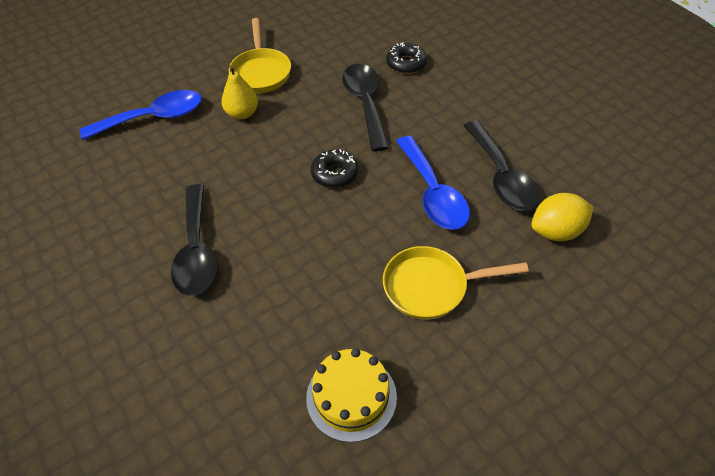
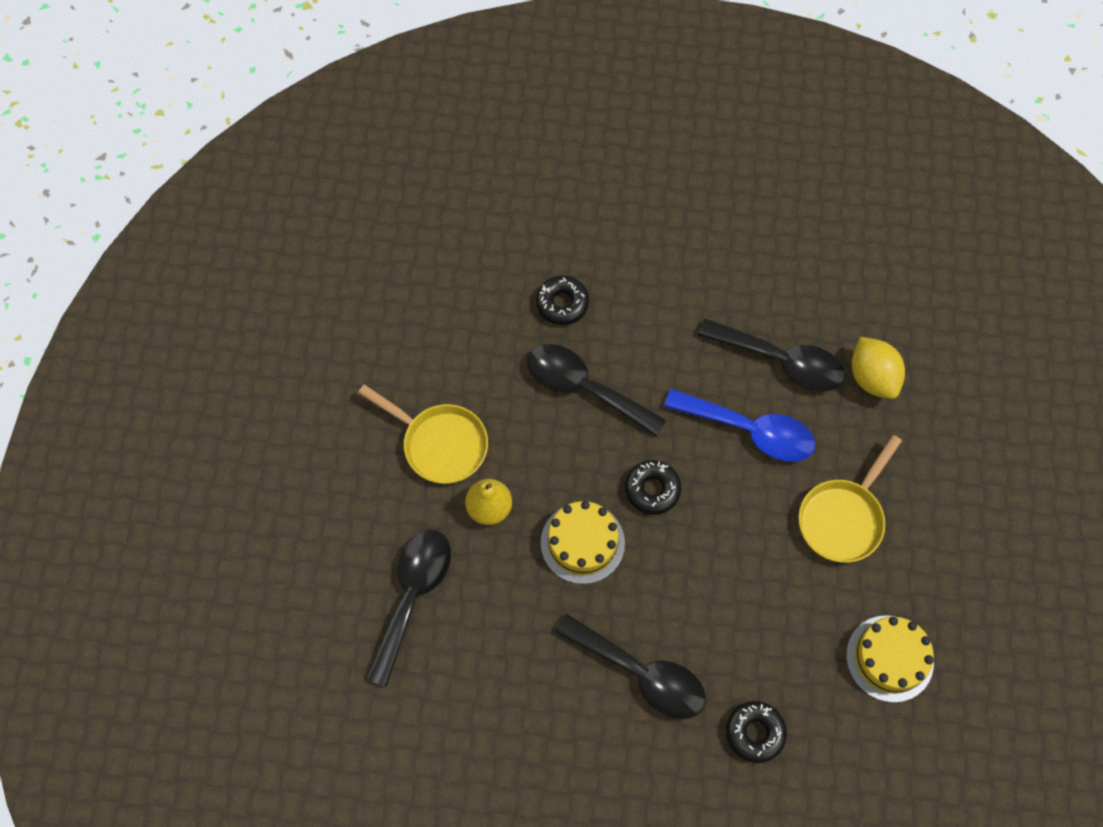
camera: 50 degrees left, 15 degrees up
(153, 118) = (412, 596): blue spoon -> black spoon
(207, 347) = (755, 733): none -> black donut
(262, 165) = (582, 543): none -> yellow cake
(556, 231) = (872, 377): yellow lemon -> yellow lemon turned 45 degrees counterclockwise

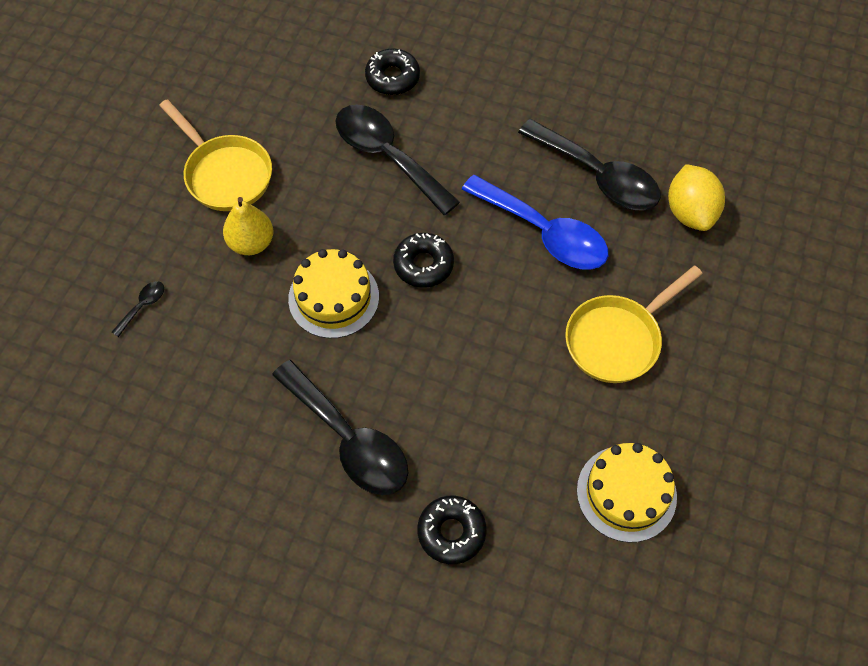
camera: 15 degrees right, 5 degrees down
(412, 596) = (143, 306): black spoon -> black spoon, size x0.40

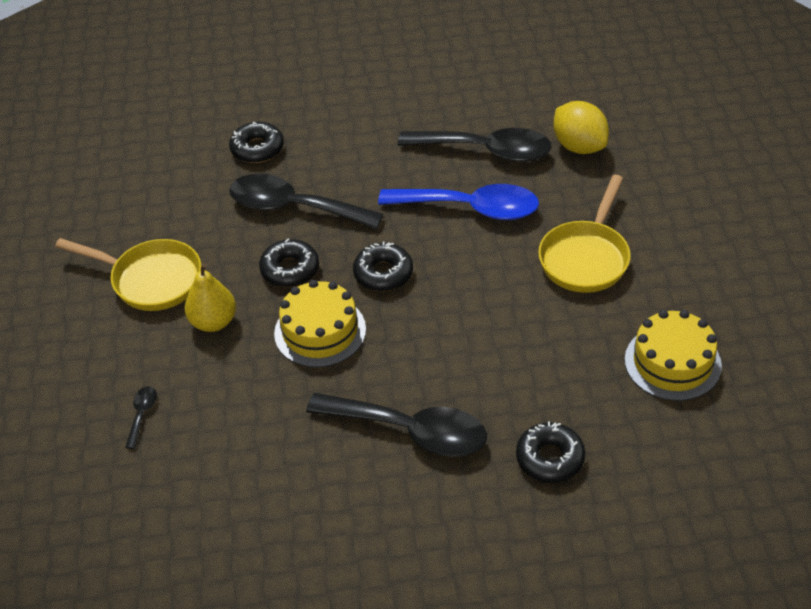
camera: 25 degrees left, 15 degrees down
(346, 220) = (290, 269): none -> black donut

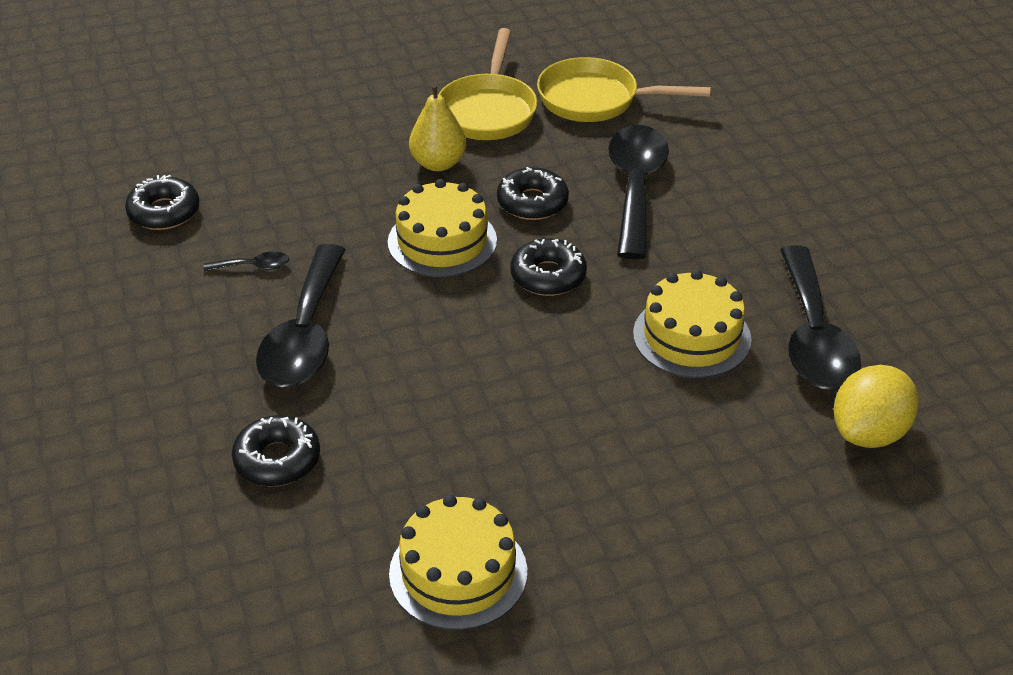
camera: 75 degrees right, 5 degrees down
(142, 414) = (304, 143): black spoon -> black spoon (254, 266)
(257, 149) = (725, 142): black donut -> black donut (164, 212)
(471, 208) = (691, 336): blue spoon -> yellow cake
(586, 258) = (636, 462): yellow pan -> yellow pan (596, 100)

